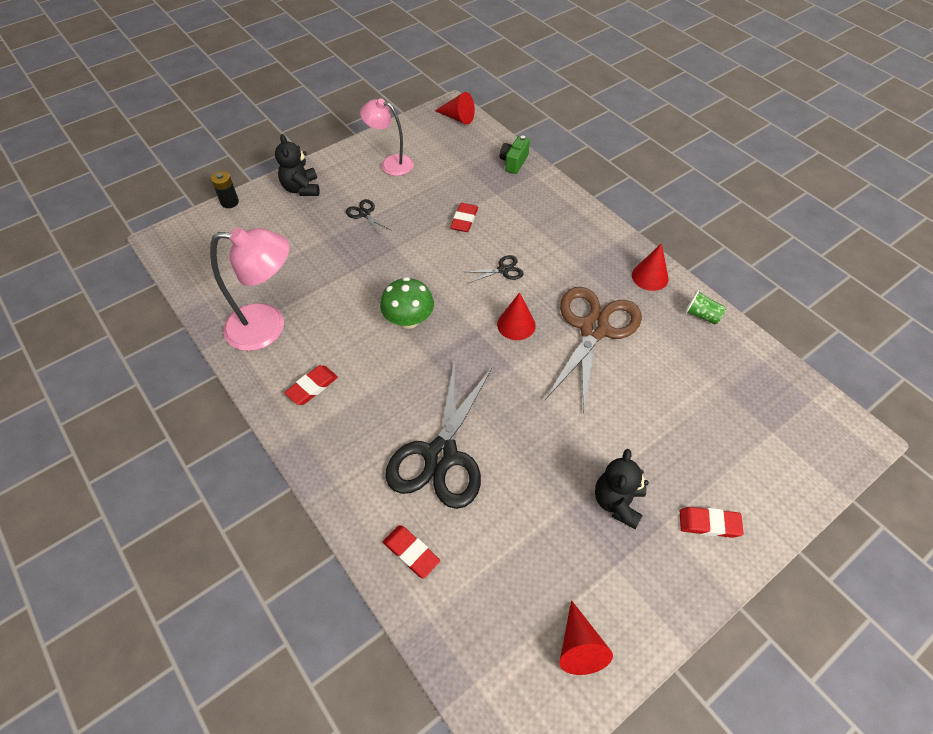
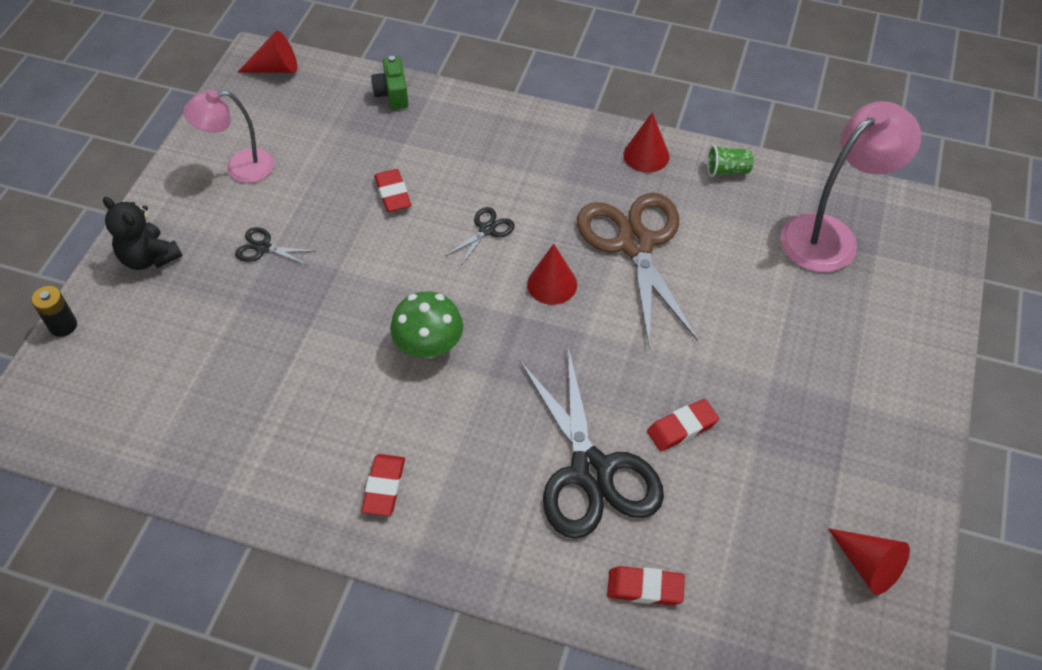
camera: 35 degrees left, 0 degrees up
(268, 327) = (265, 451): pink lamp -> pink lamp (830, 235)
(617, 502) = (795, 408): black teddy bear -> none
(709, 524) = (888, 376): red eraser -> red eraser (682, 427)

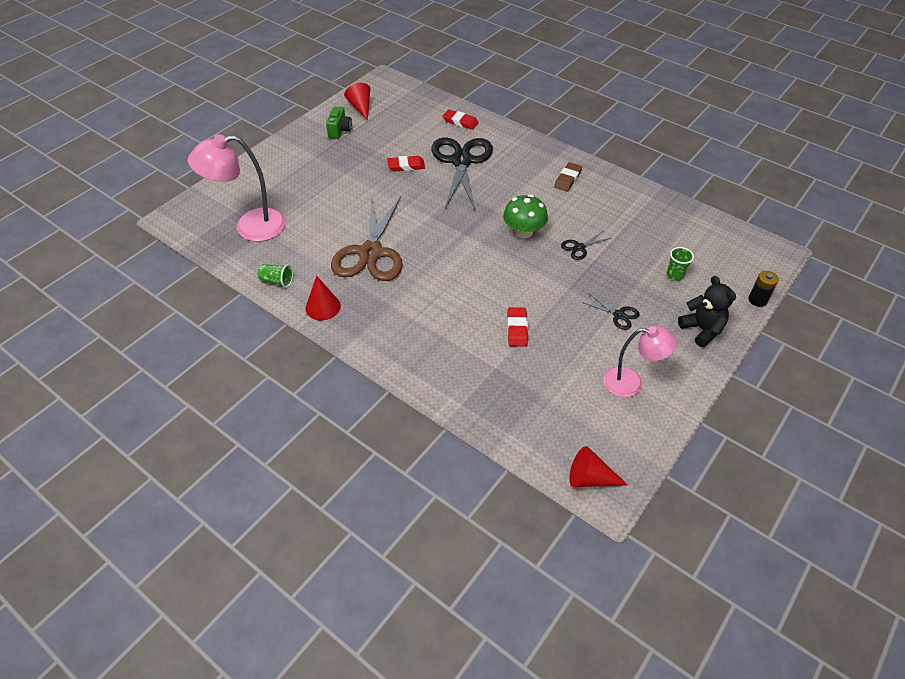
camera: 160 degrees left, 5 degrees down
(184, 333) = (675, 275): none -> green cup
(384, 487) = (567, 179): red eraser -> brown eraser
(392, 94) = (490, 416): green camera -> green camera (340, 130)
(487, 230) = (461, 286): black scissors -> black scissors (579, 247)
(552, 284) = (435, 244): red cone -> none

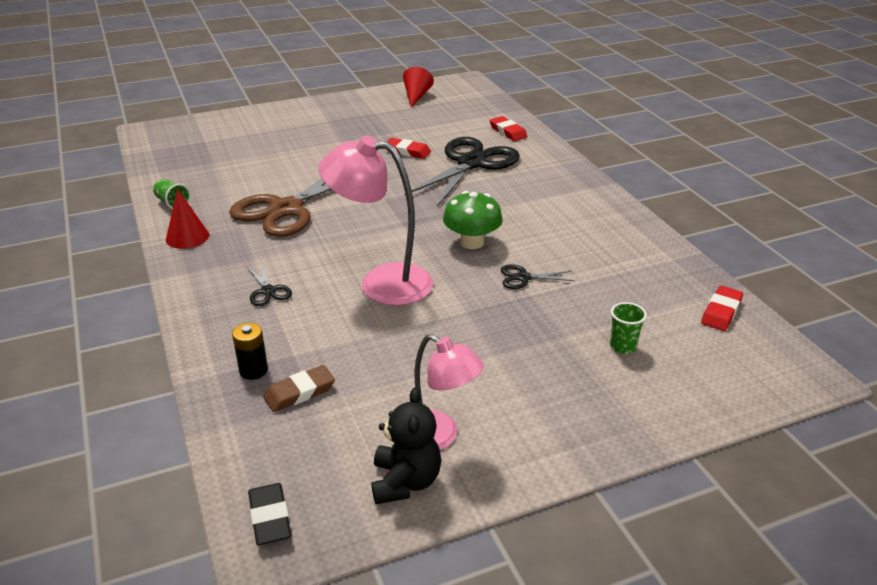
camera: 30 degrees right, 15 degrees down
(250, 227) = (202, 156): pink lamp -> pink lamp (381, 282)
(340, 130) = (374, 108): green camera -> none
(517, 329) = (360, 328): red eraser -> red eraser (721, 312)
(567, 179) = (579, 211): brown eraser -> brown eraser (299, 392)
(590, 478) = (270, 517): red cone -> black eraser
(619, 315) = (500, 360): black scissors -> black scissors (268, 291)
(702, 330) = (600, 418): black teddy bear -> black teddy bear (405, 482)
(757, 300) = (721, 417): black battery -> black battery (253, 370)

